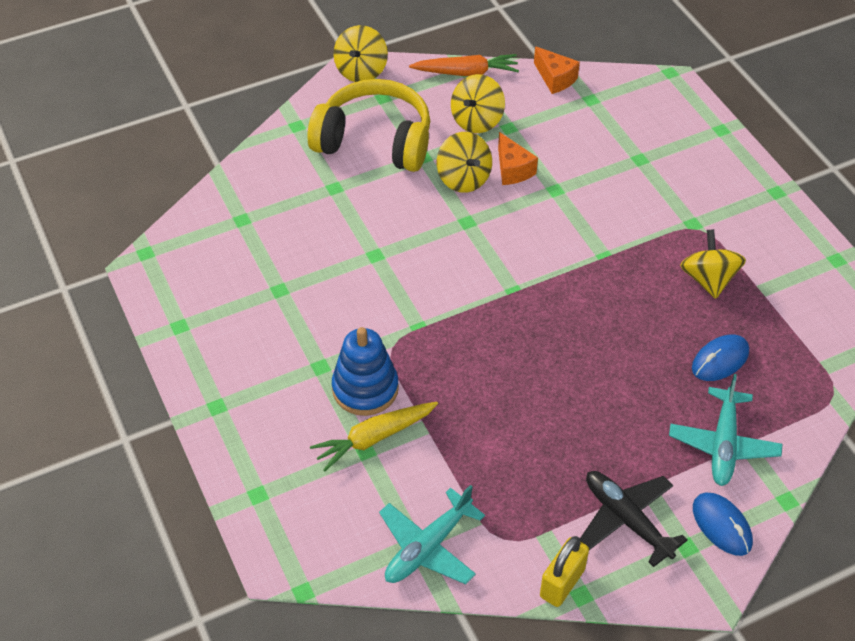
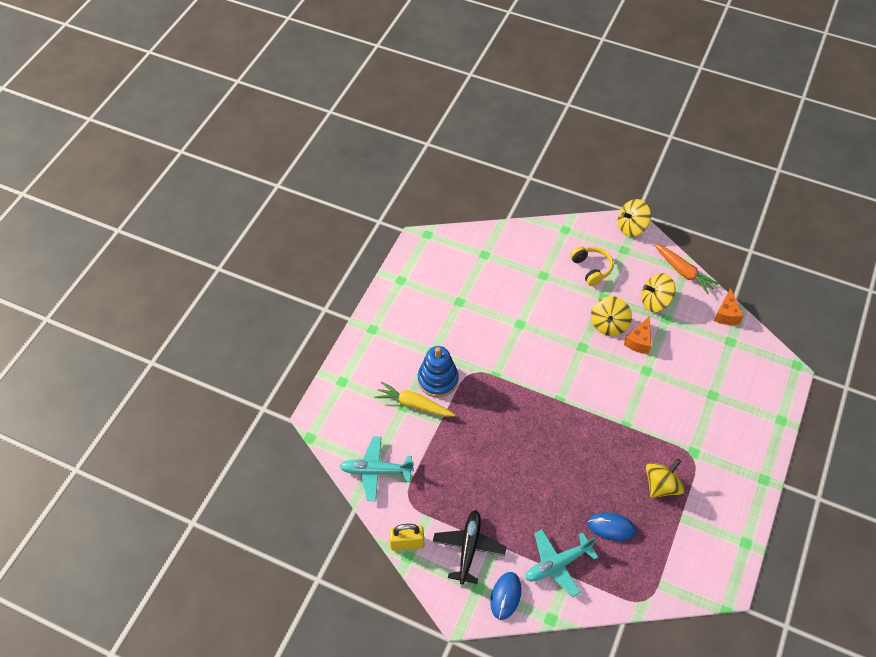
camera: 50 degrees right, 5 degrees up
(374, 141) = (591, 268): yellow headphones -> yellow headphones, size x0.54

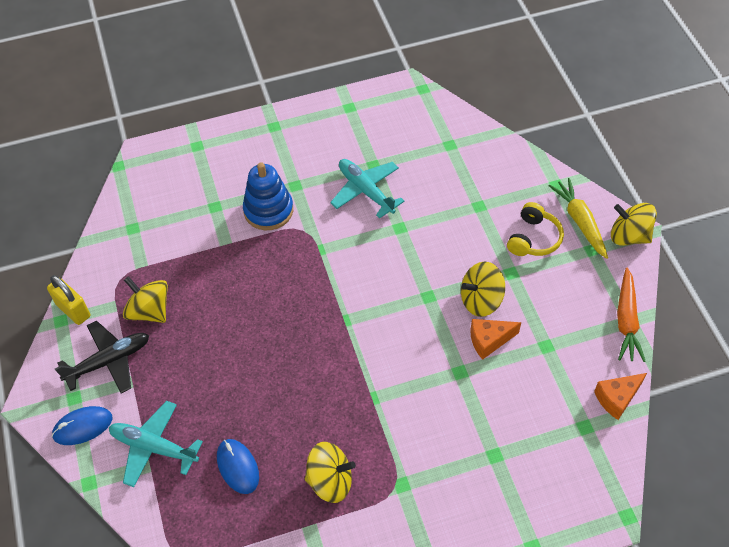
camera: 50 degrees right, 0 degrees up
(375, 471) = (127, 235): turquoise plane -> turquoise plane (365, 191)
(414, 404) = (224, 212): yellow carrot -> yellow carrot (579, 221)
(655, 301) = (557, 320): yellow spinning top -> yellow spinning top (149, 311)

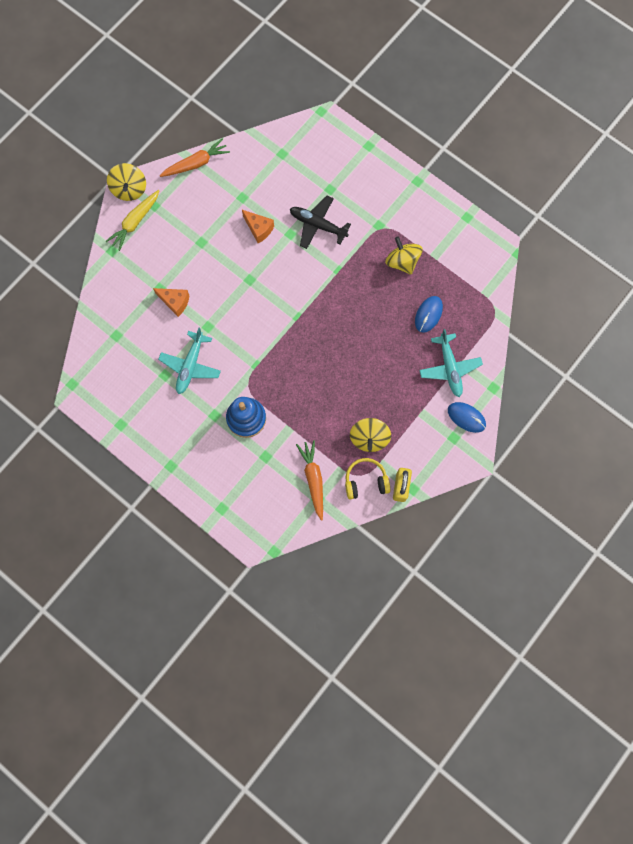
camera: 125 degrees left, 20 degrees up
(109, 361) = (418, 435): black plane -> black plane (317, 225)
(154, 235) = (313, 479): none -> orange carrot
(481, 300) = (233, 248): yellow spinning top -> none
(533, 238) = (166, 242): yellow headphones -> yellow headphones (365, 481)
(617, 398) = (253, 146): orange cheese -> orange cheese (175, 302)

